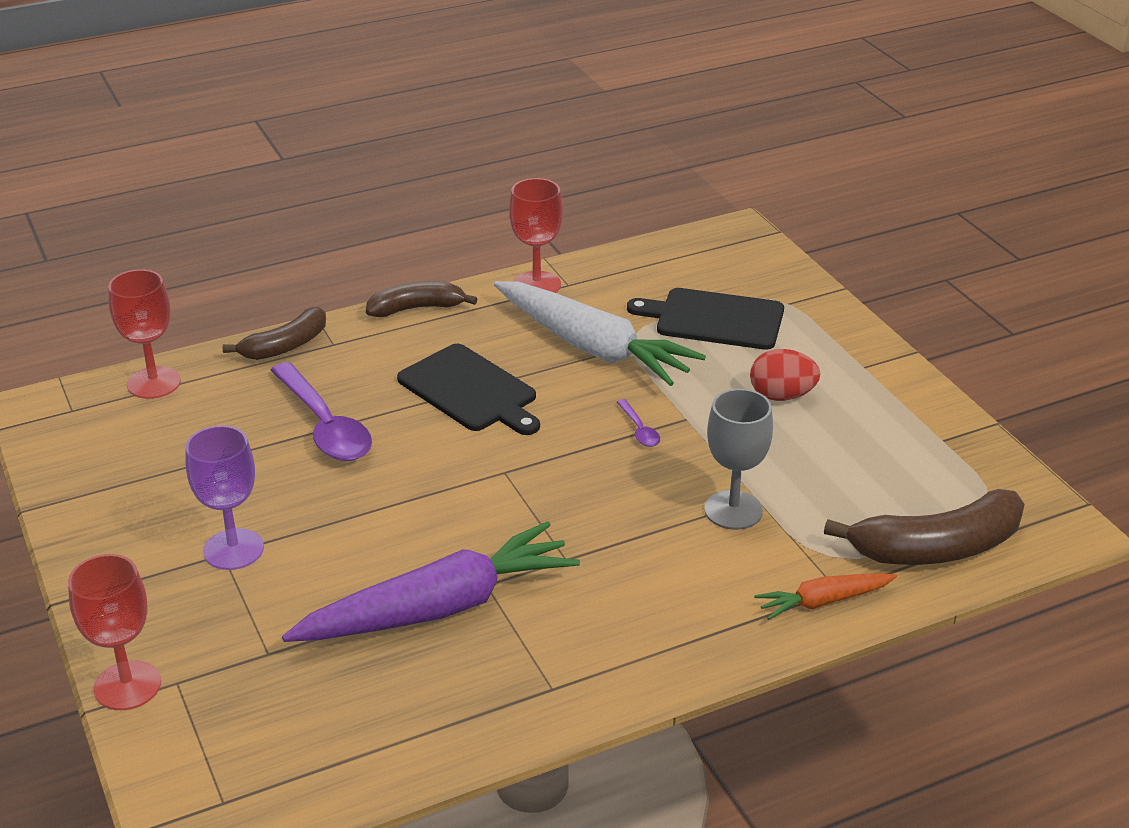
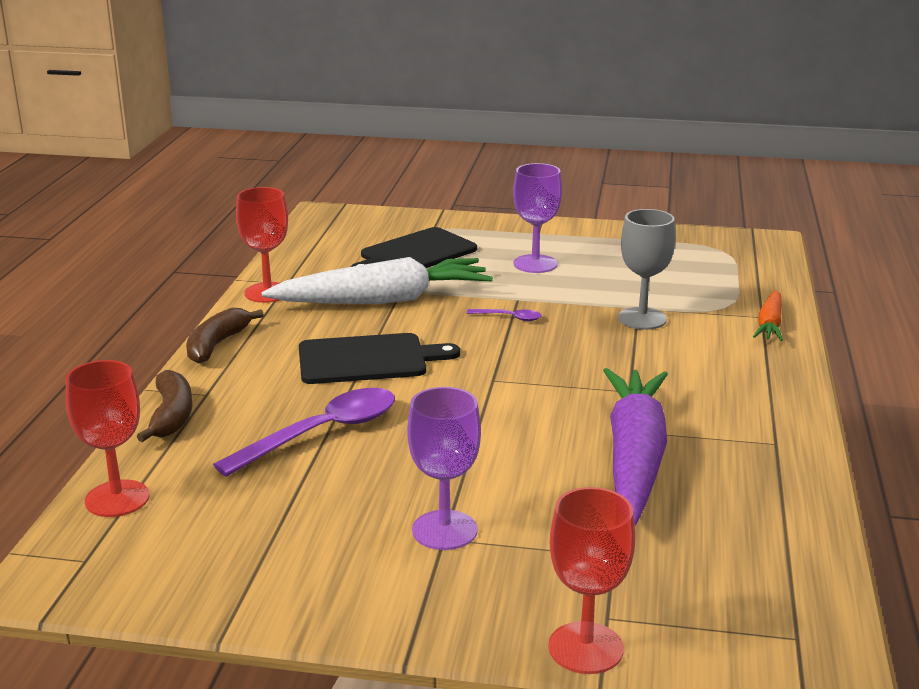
camera: 55 degrees left, 10 degrees down
(324, 426) = (322, 433): purple spoon -> purple spoon turned 45 degrees counterclockwise
(781, 396) = (535, 264): red egg -> purple goblet
(936, 548) = (750, 277): brown banana -> none

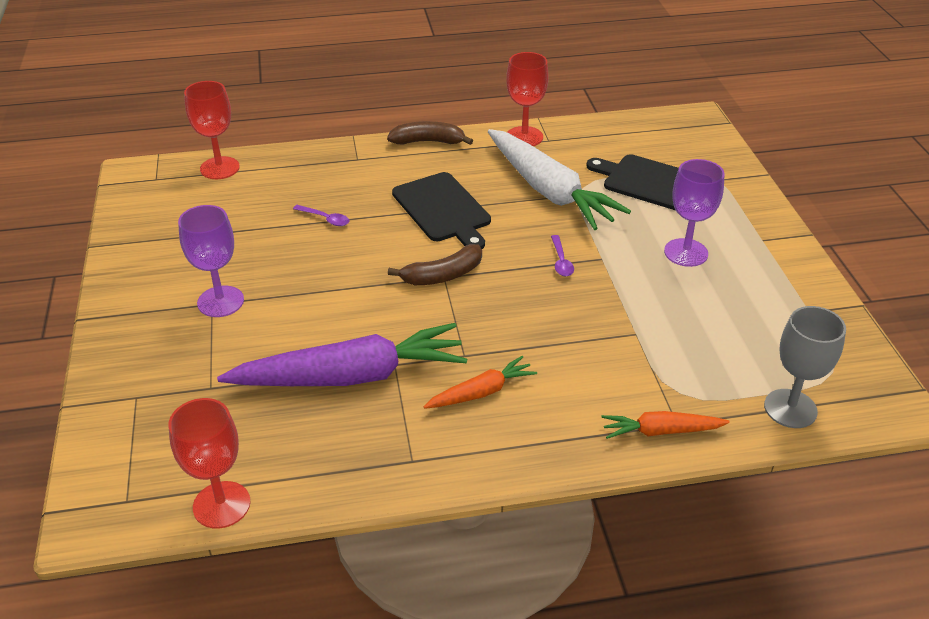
camera: 70 degrees right, 15 degrees up
(171, 416) = (322, 155): brown banana -> brown banana (442, 275)
(322, 433) = (325, 219): purple spoon -> purple spoon, size x0.44
(585, 648) = (100, 392): red goblet -> red goblet (221, 505)
(642, 319) = (613, 340): grey goblet -> grey goblet (790, 408)
(689, 391) = (481, 392): none -> orange carrot

